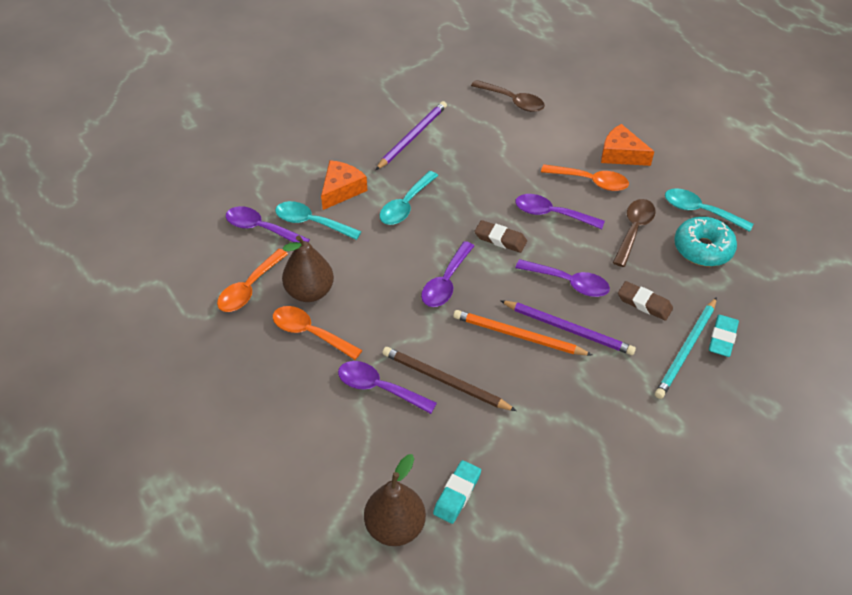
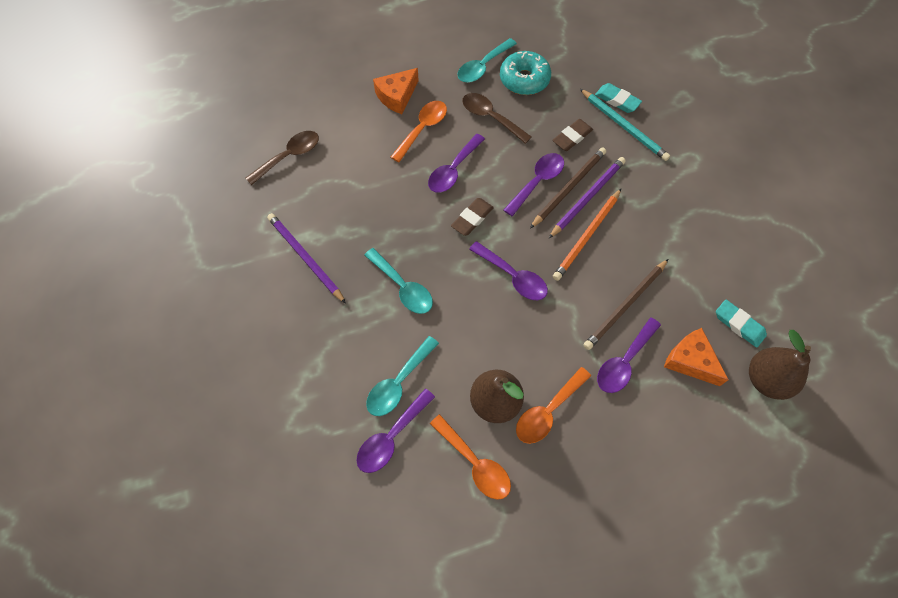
camera: 75 degrees left, 15 degrees up
(341, 190) = (360, 343): orange cheese -> orange cheese (690, 361)
(573, 311) = (569, 188): none -> brown pencil

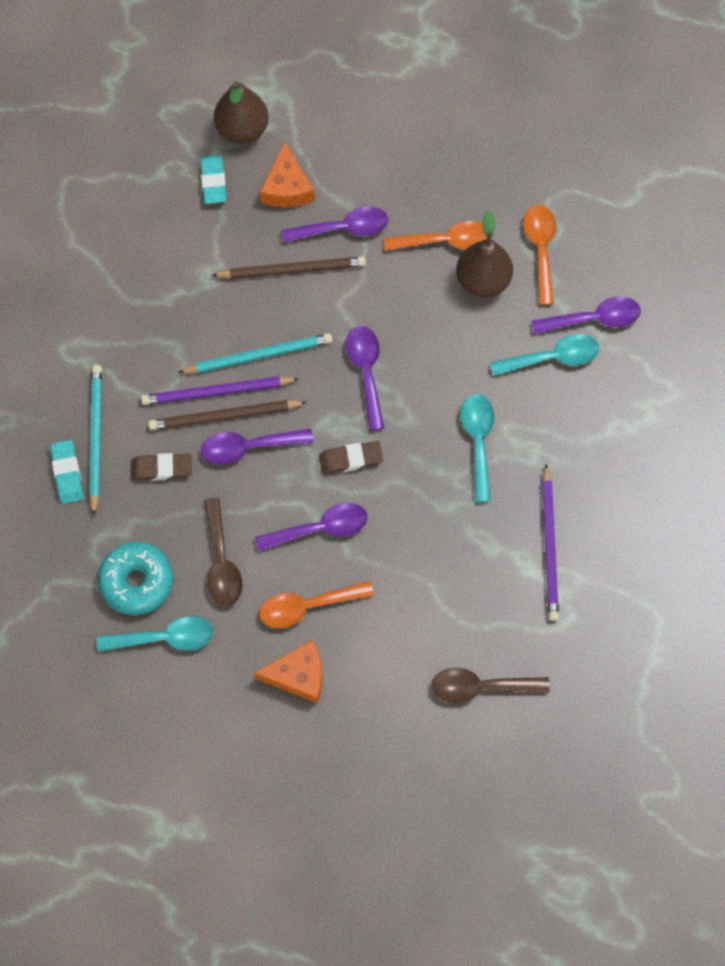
camera: 140 degrees left, 5 degrees up
(587, 236) = (259, 355): orange pencil -> turquoise pencil

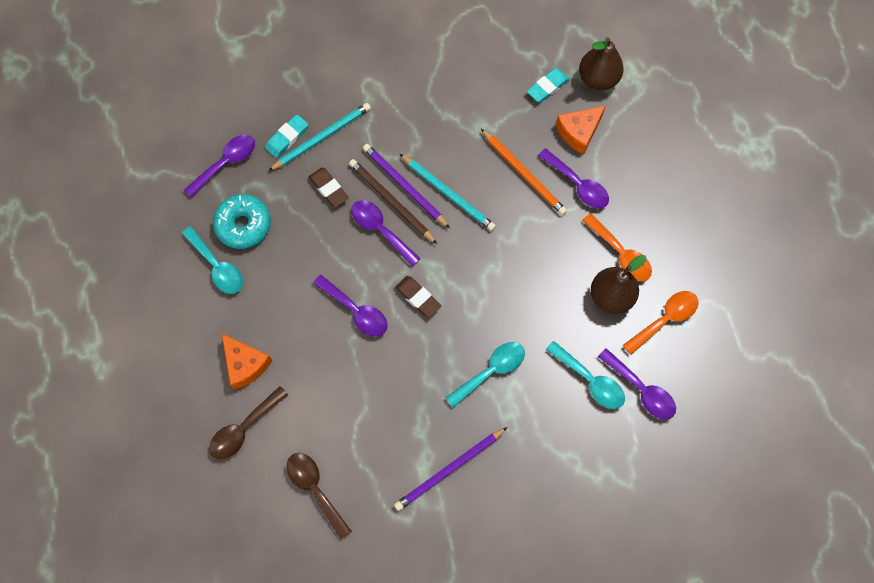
camera: 55 degrees right, 0 degrees up
(221, 561) = (291, 266): brown spoon -> brown spoon (244, 428)
(292, 270) = (524, 174): brown pencil -> orange pencil
(307, 606) = (296, 339): orange spoon -> none
(366, 372) = (487, 266): purple spoon -> purple spoon (226, 163)

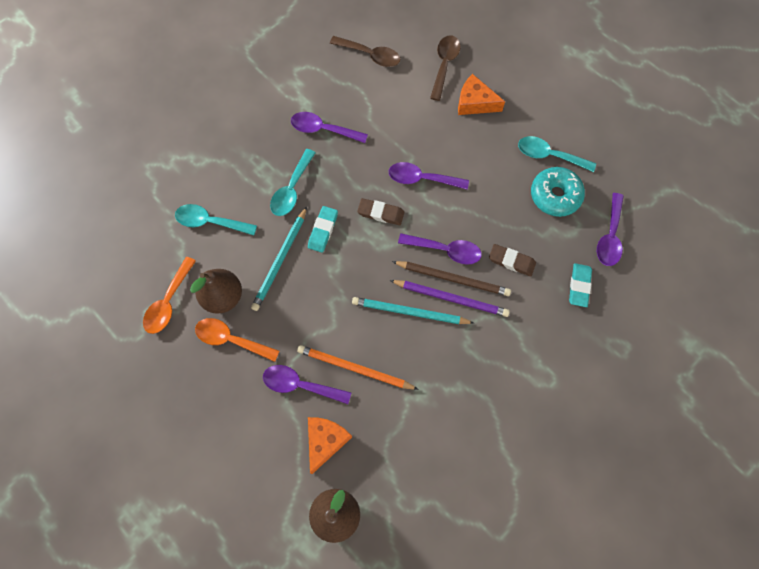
camera: 150 degrees right, 0 degrees up
(322, 137) = (550, 303): turquoise pencil -> turquoise pencil (280, 260)
(449, 470) = (285, 110): purple pencil -> none
(547, 87) = (381, 475): turquoise eraser -> turquoise eraser (323, 230)
(641, 390) = (166, 236): purple spoon -> purple spoon (323, 129)

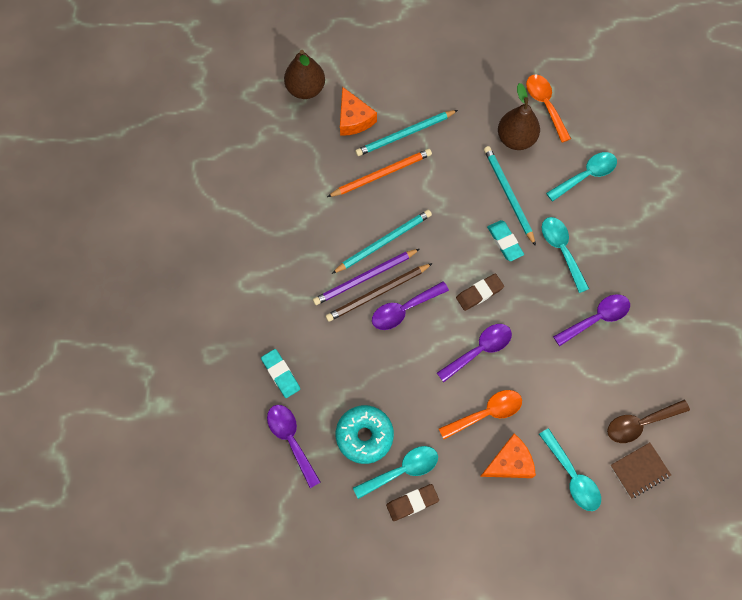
camera: 135 degrees right, 0 degrees up
(231, 339) = (478, 120): orange spoon -> orange spoon (486, 413)
(300, 385) = (405, 134): purple spoon -> turquoise pencil
(401, 35) = (639, 470): none -> brown notebook
(444, 65) = (572, 476): brown spoon -> turquoise spoon
(511, 261) = (348, 347): brown eraser -> brown eraser (412, 503)

